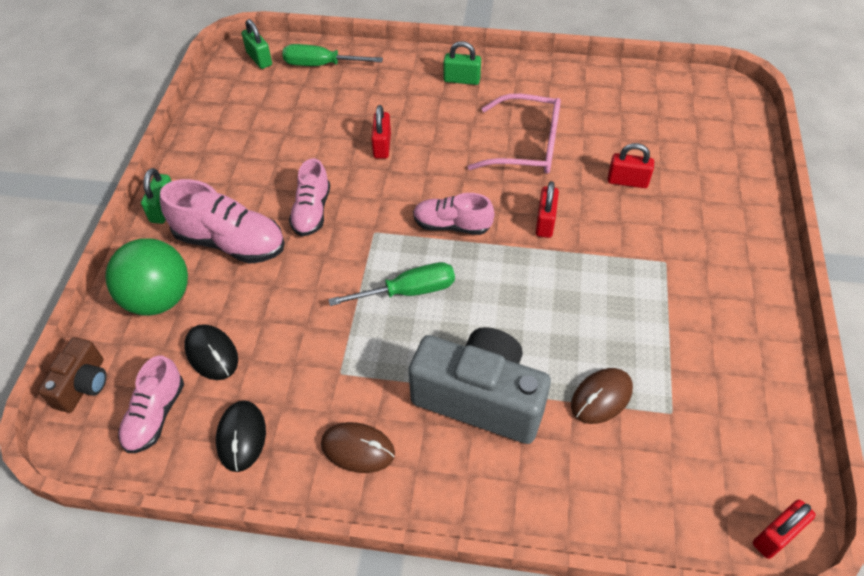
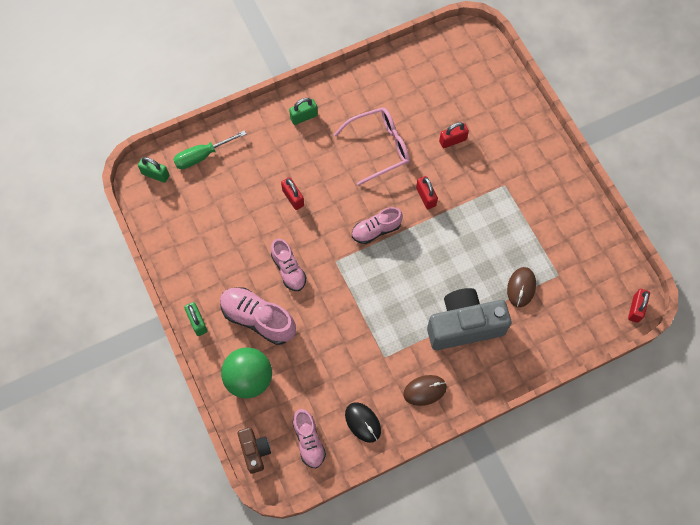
camera: 35 degrees left, 15 degrees up
(211, 354) = (308, 390): black mouse -> none
(230, 242) = (258, 319): pink shoe -> pink shoe turned 135 degrees counterclockwise
(409, 291) = (384, 287): green screwdriver -> none

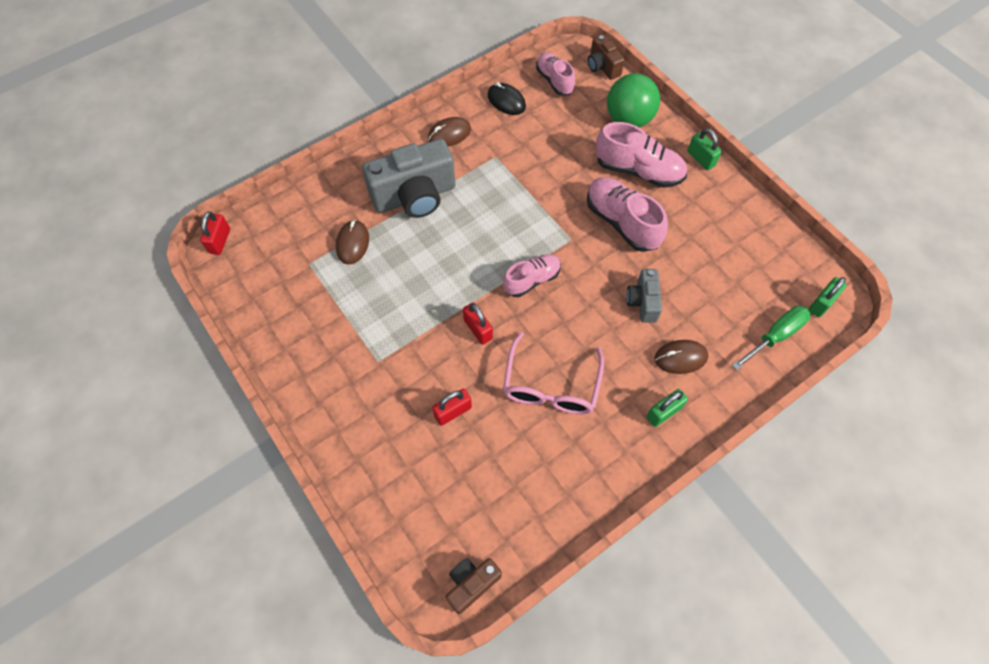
camera: 170 degrees right, 5 degrees down
(155, 174) = (821, 303): green padlock -> green padlock turned 60 degrees counterclockwise
(278, 151) = (680, 358): none -> brown mouse
(288, 269) = (621, 222): pink shoe -> pink shoe, size x1.54
(293, 198) = (642, 302): red padlock -> grey camera
(378, 148) = (551, 384): pink glasses -> pink glasses turned 45 degrees counterclockwise
(453, 40) = (471, 584): none -> brown camera

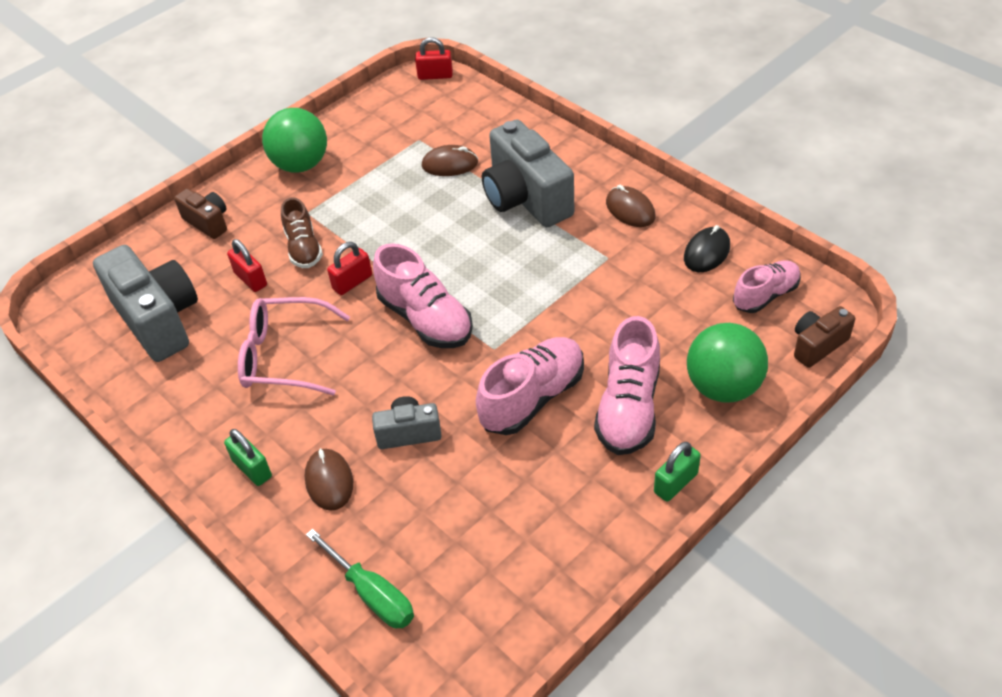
camera: 85 degrees right, 15 degrees down
(307, 364) = (301, 165): none -> green ball
(424, 366) = (303, 248): none -> brown shoe
(471, 584) = (68, 324): brown camera -> brown camera (208, 222)
(485, 494) = (158, 320): none -> grey camera
(532, 280) = (425, 319): pink shoe -> pink shoe, size x1.54
(821, 303) = (435, 658): green padlock -> none

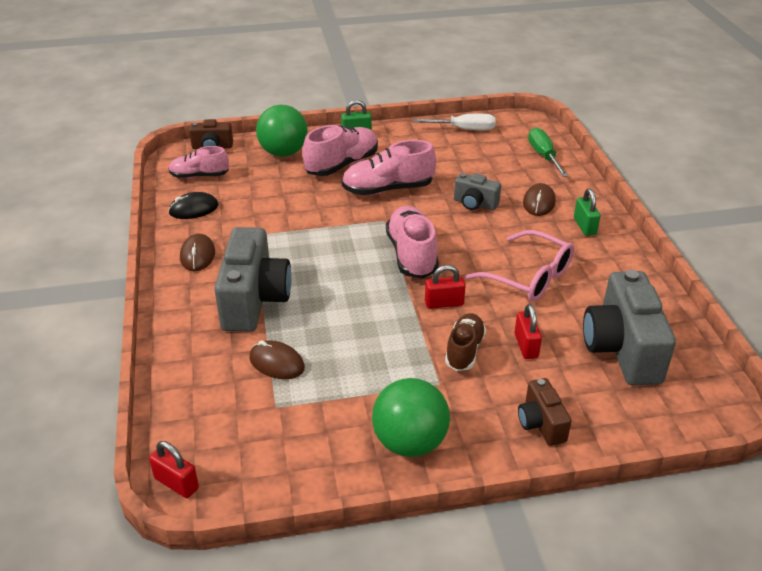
camera: 150 degrees left, 10 degrees down
(531, 593) = (464, 129): none -> white screwdriver

